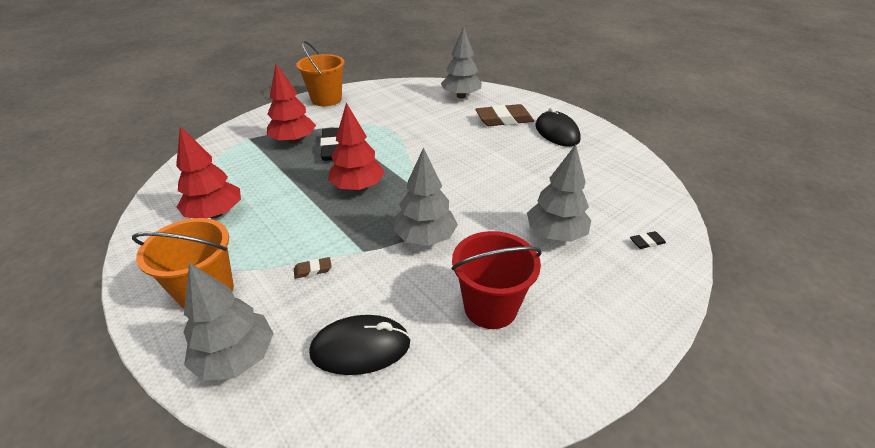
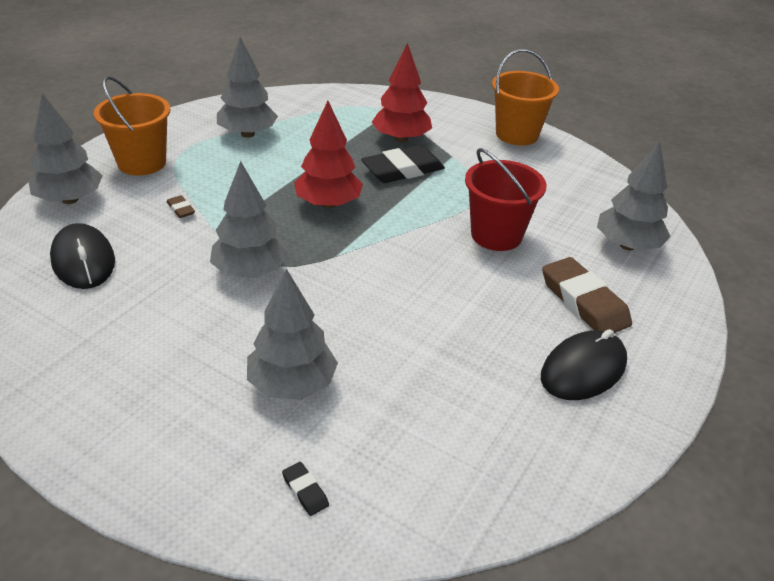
camera: 70 degrees right, 0 degrees up
(215, 214) = (247, 134): red tree -> grey tree
(490, 307) = (145, 338): red bucket -> red bucket (496, 235)

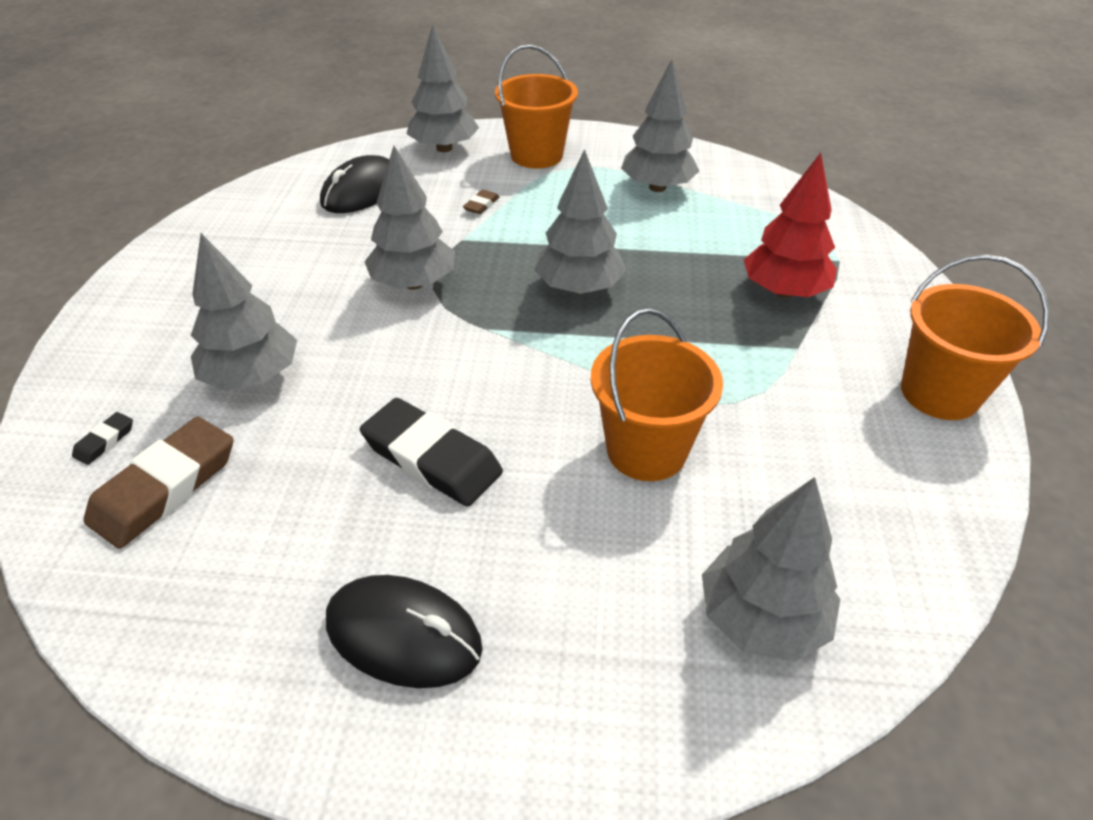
camera: 65 degrees right, 5 degrees up
(328, 204) = (579, 288): red tree -> grey tree
(403, 170) = (712, 317): black eraser -> black eraser (431, 458)
(496, 235) = (646, 450): red bucket -> orange bucket
(584, 302) = (562, 595): brown eraser -> brown eraser (165, 487)

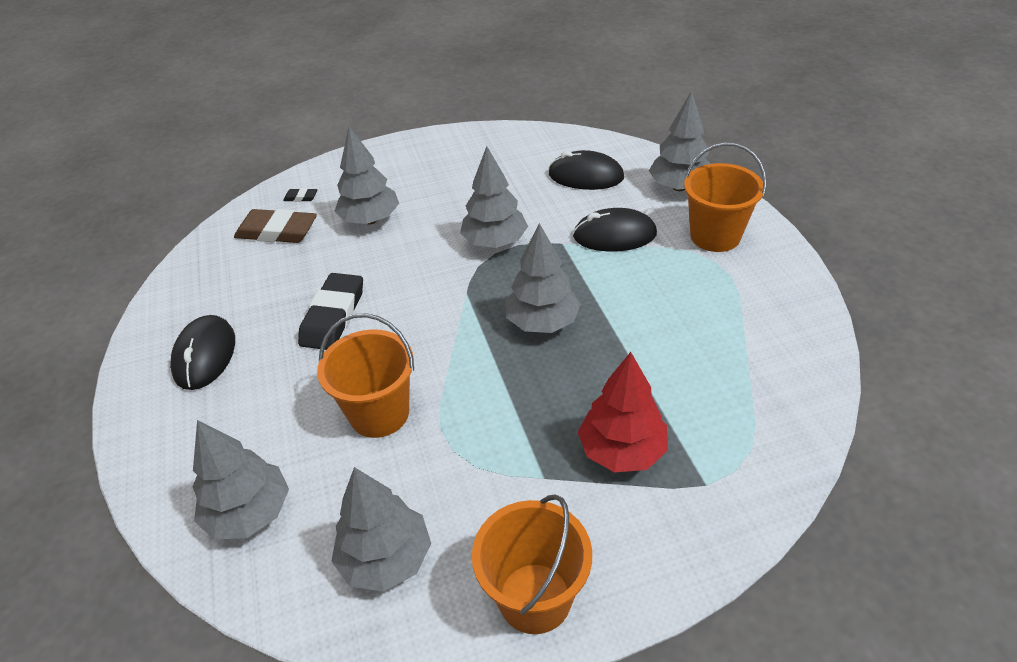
camera: 70 degrees right, 0 degrees up
(481, 205) = (614, 235): brown eraser -> black mouse
(657, 187) = (728, 322): grey tree -> grey tree (386, 559)

